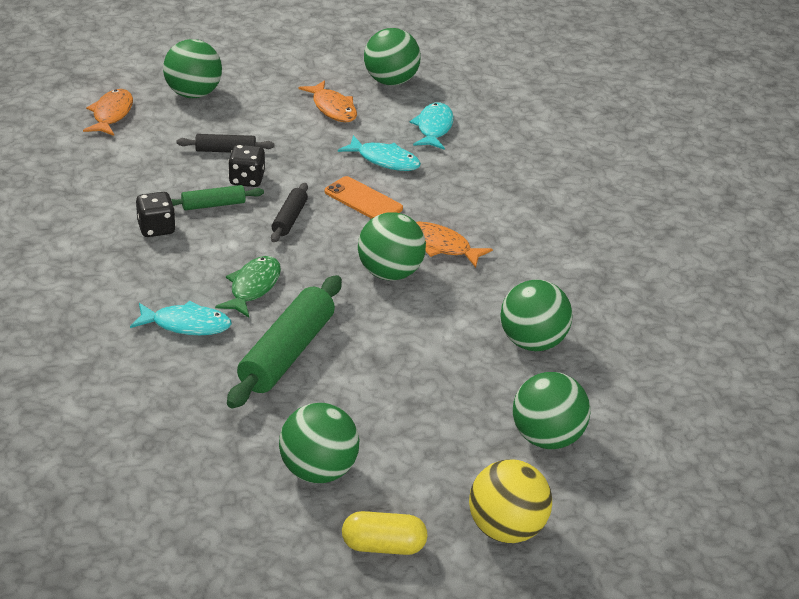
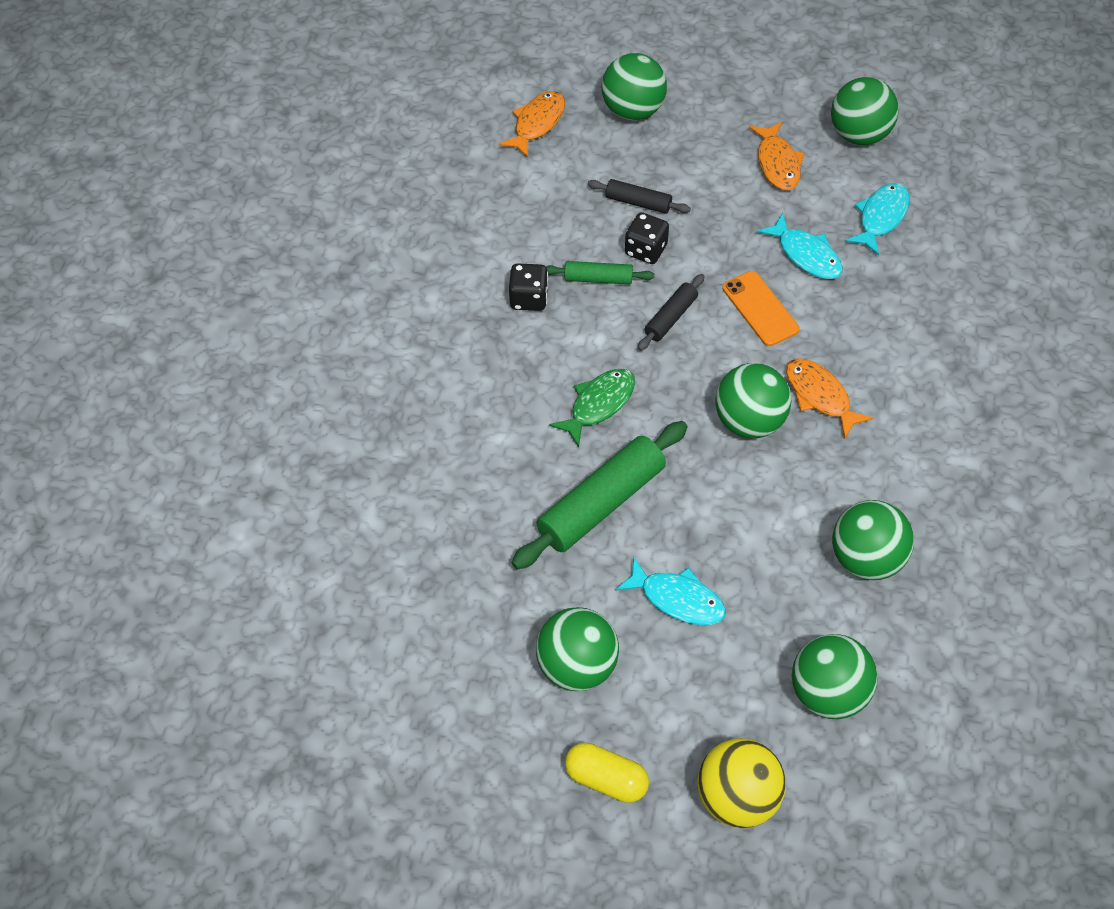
camera: 25 degrees right, 20 degrees up
(186, 325) = (515, 438): turquoise fish -> turquoise fish (677, 599)

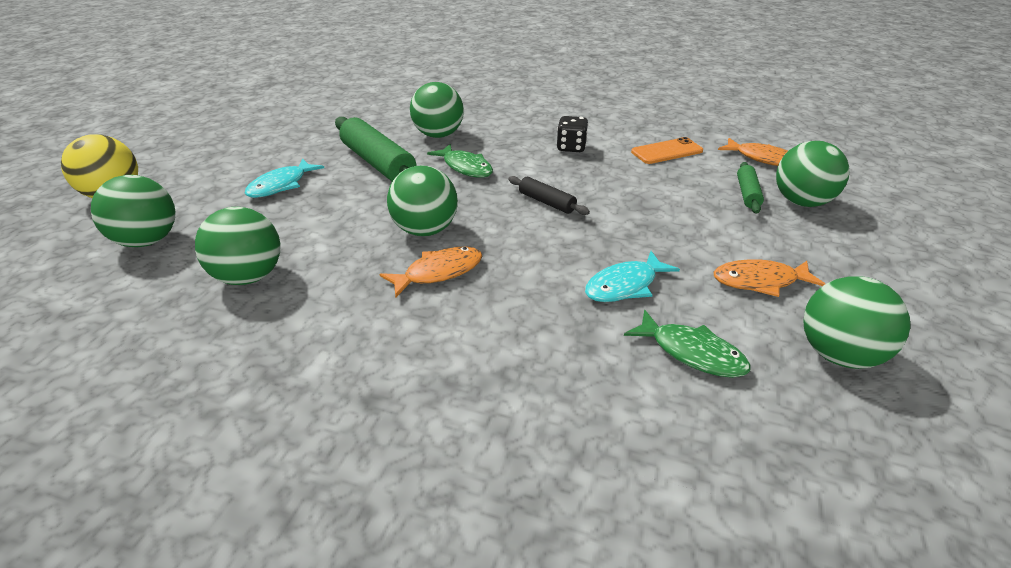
camera: 95 degrees right, 20 degrees down
(577, 665) = (261, 149): green ball -> green ball (438, 135)
(598, 279) = (591, 174): green rolling pin -> green rolling pin (747, 193)
(606, 779) = (177, 153): yellow capsule -> none
(638, 202) = (681, 197): black rolling pin -> none
(645, 250) = (624, 196): black dice -> none
(760, 309) = (552, 249): orange phone -> orange phone (667, 151)
(881, 217) = (692, 353): turquoise fish -> green fish

